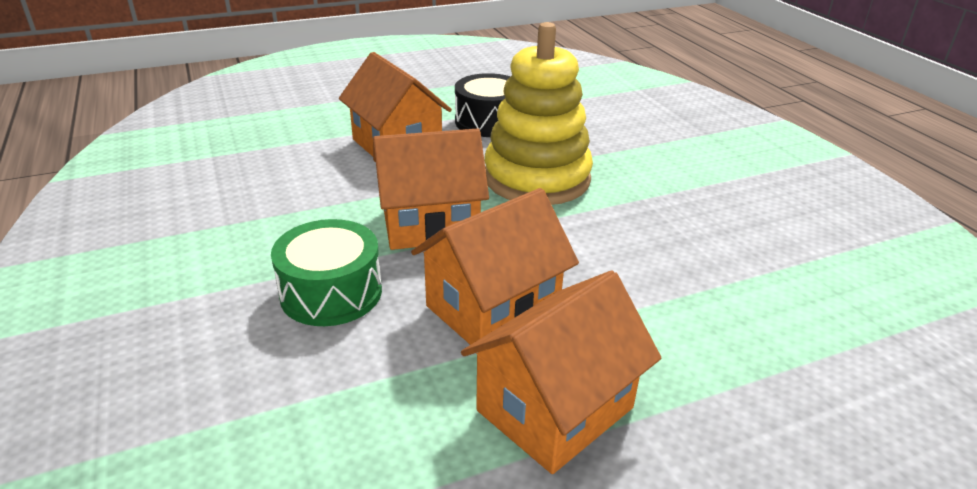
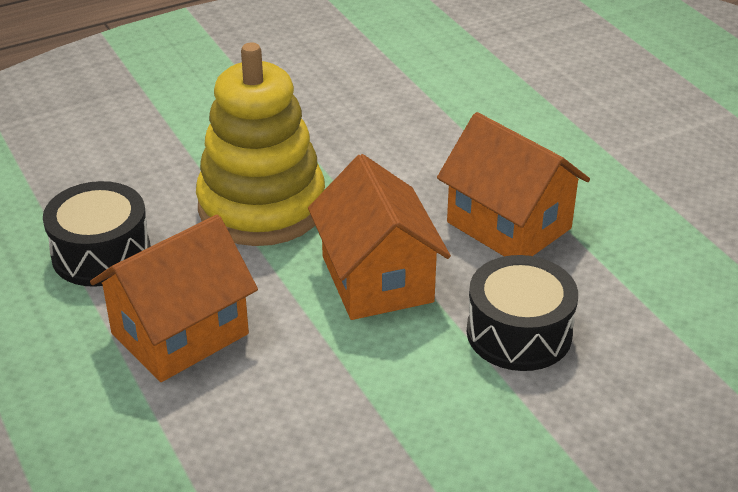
camera: 95 degrees left, 5 degrees up
(331, 292) = (519, 333): green drum -> black drum
(555, 409) = (616, 188): orange house -> none

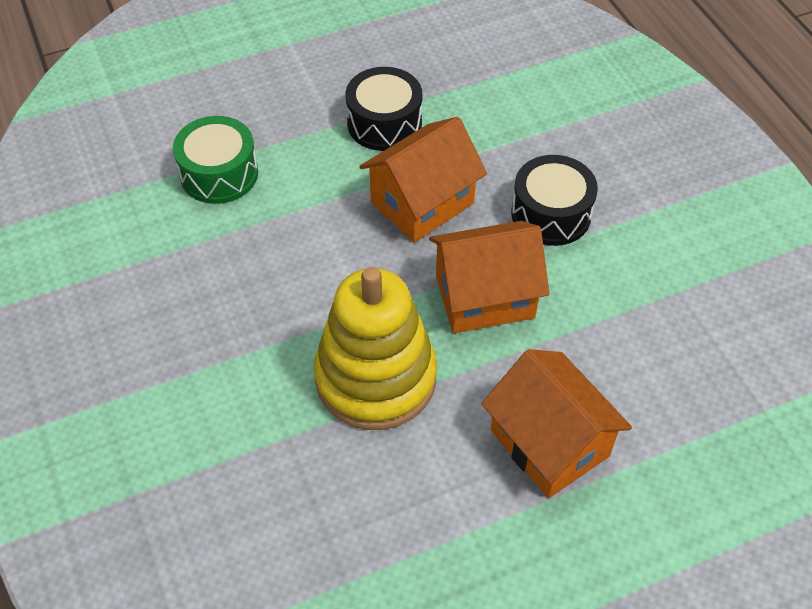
camera: 85 degrees left, 15 degrees up
(101, 253) = (434, 515): black drum -> black drum (384, 123)
(511, 87) = (219, 174): none -> green drum

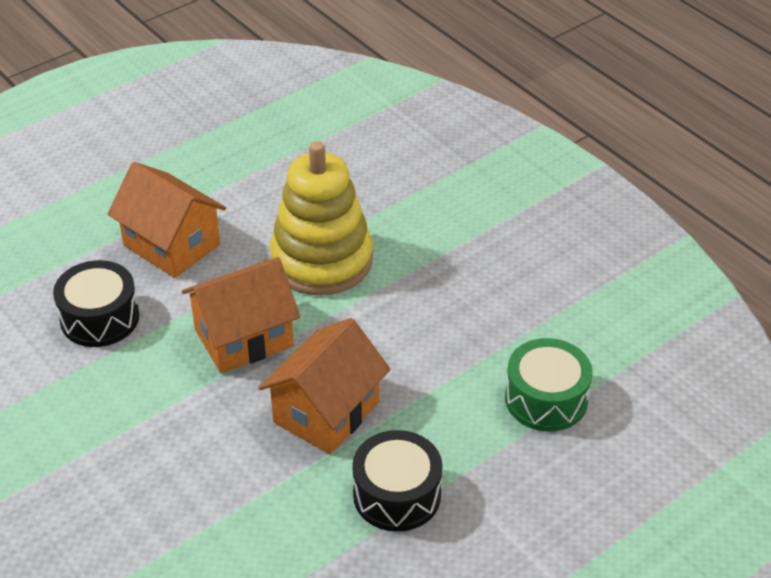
camera: 165 degrees right, 10 degrees down
(551, 214) = (190, 427): black drum -> black drum (100, 318)

